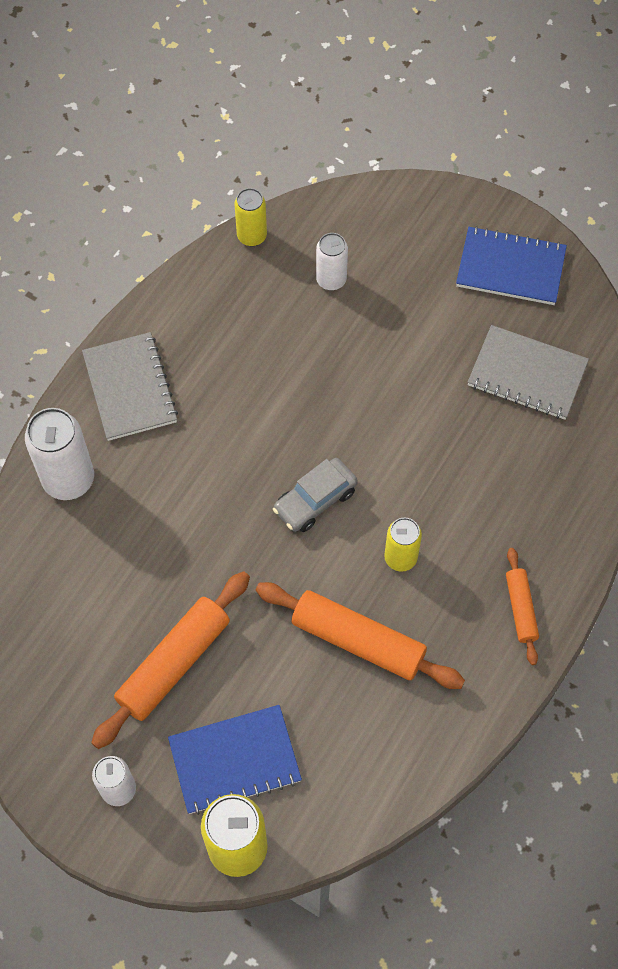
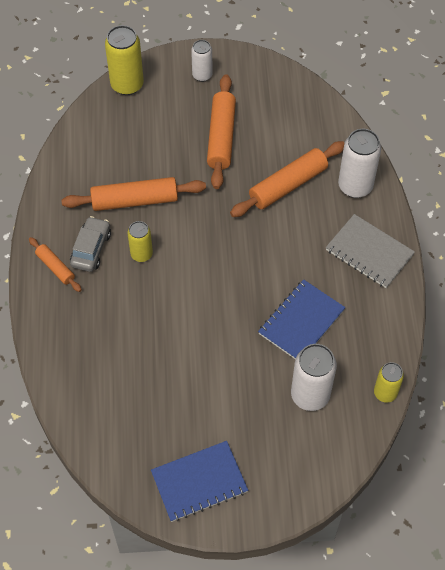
camera: 145 degrees right, 5 degrees down
(148, 534) = (288, 185): none -> orange rolling pin
(234, 760) = (156, 116): blue notebook -> blue notebook (301, 322)
(315, 500) = (212, 255): grey car -> grey car (91, 249)
(331, 280) = (310, 395): white can -> white can, size x1.64
(527, 374) = (139, 410): grey notebook -> none

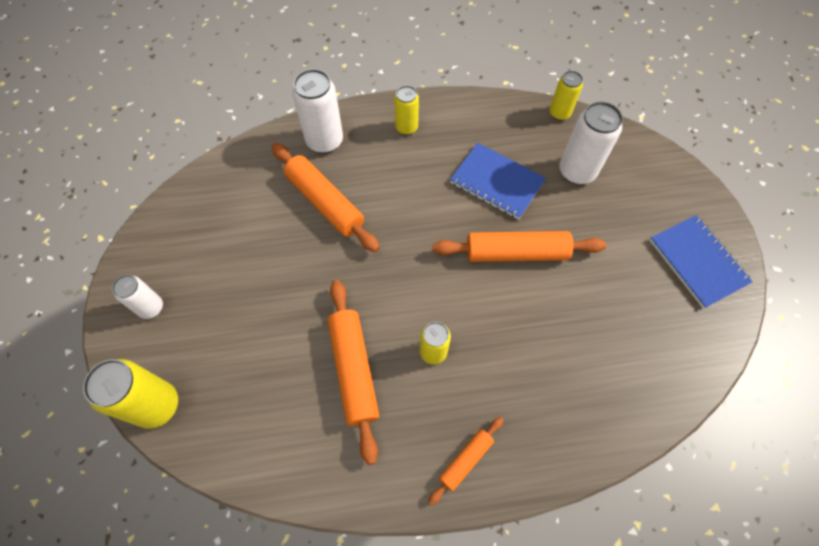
camera: 95 degrees left, 5 degrees up
(91, 249) = (432, 416): grey car -> none
(221, 137) = (254, 276): orange rolling pin -> orange rolling pin (516, 252)
(369, 252) = (406, 127): grey notebook -> yellow can

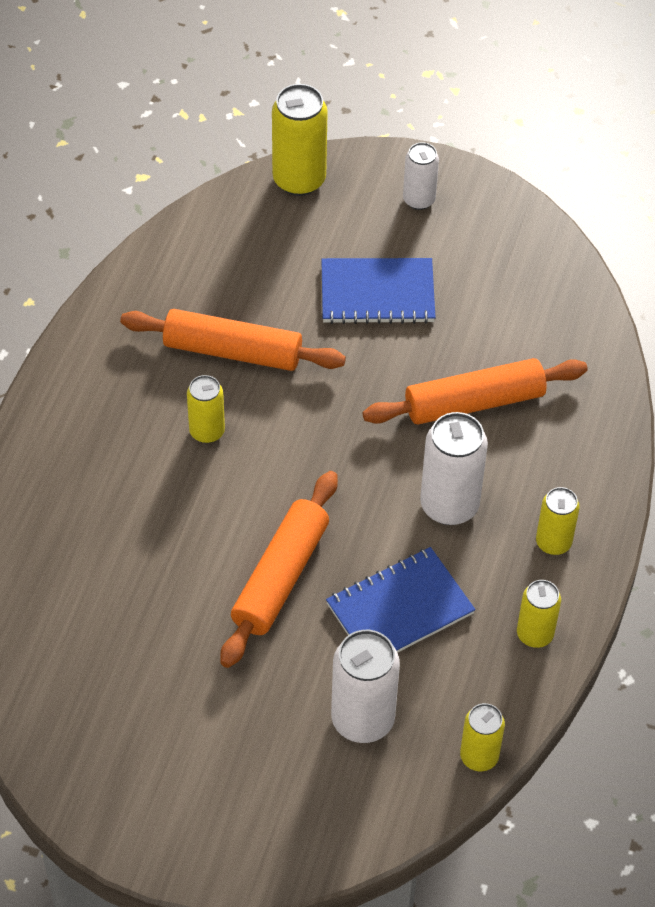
camera: 115 degrees right, 10 degrees down
(324, 141) = (578, 437): white can -> white can (449, 505)
(465, 460) = (73, 409): orange rolling pin -> none
(471, 115) = (535, 634): none -> yellow can
(697, 262) = (140, 784): blue notebook -> blue notebook (377, 293)

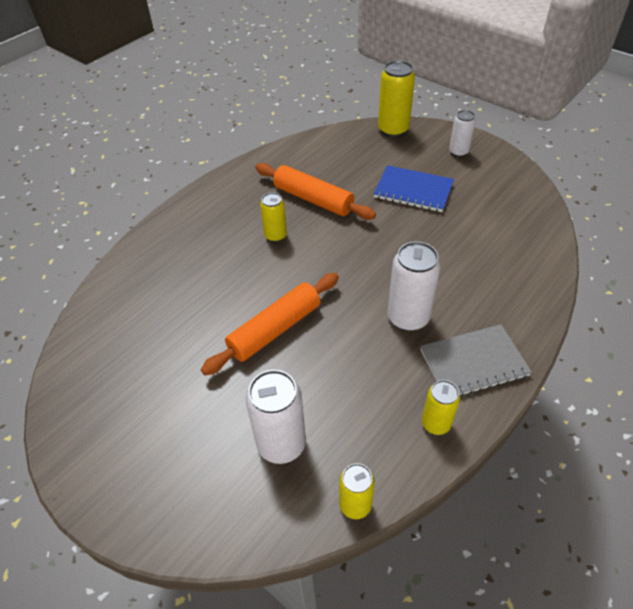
camera: 25 degrees right, 5 degrees down
(400, 609) = (344, 374): blue notebook -> none
(474, 403) = (450, 262): orange rolling pin -> none
(553, 542) = (473, 363): yellow can -> grey notebook

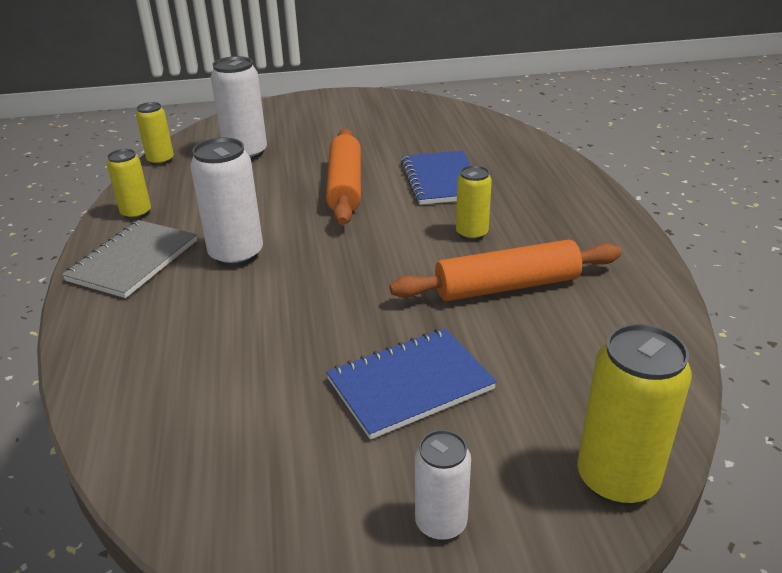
camera: 130 degrees right, 15 degrees down
(218, 285) = (441, 180): none -> blue notebook

